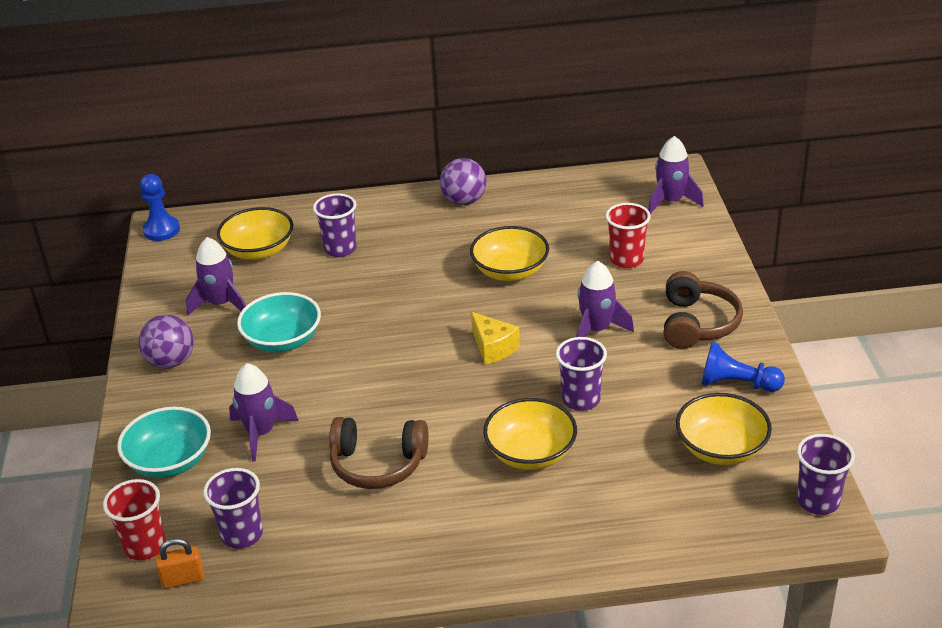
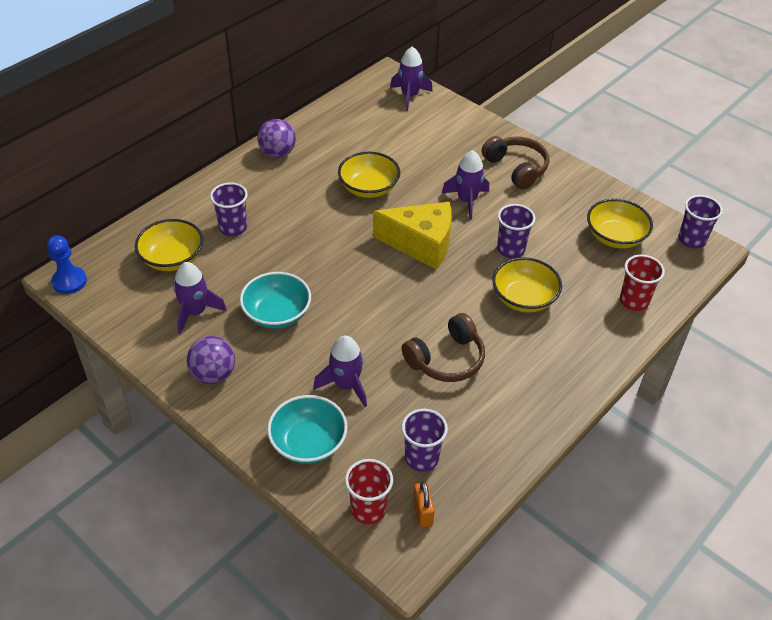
camera: 45 degrees left, 10 degrees up
(183, 579) = (422, 512): orange padlock -> orange padlock turned 45 degrees counterclockwise
(493, 348) = (421, 244): yellow cheese -> yellow cheese, size x1.82
(626, 260) = (429, 146): red cup -> red cup (634, 301)
(737, 384) = (578, 194): blue pawn -> none

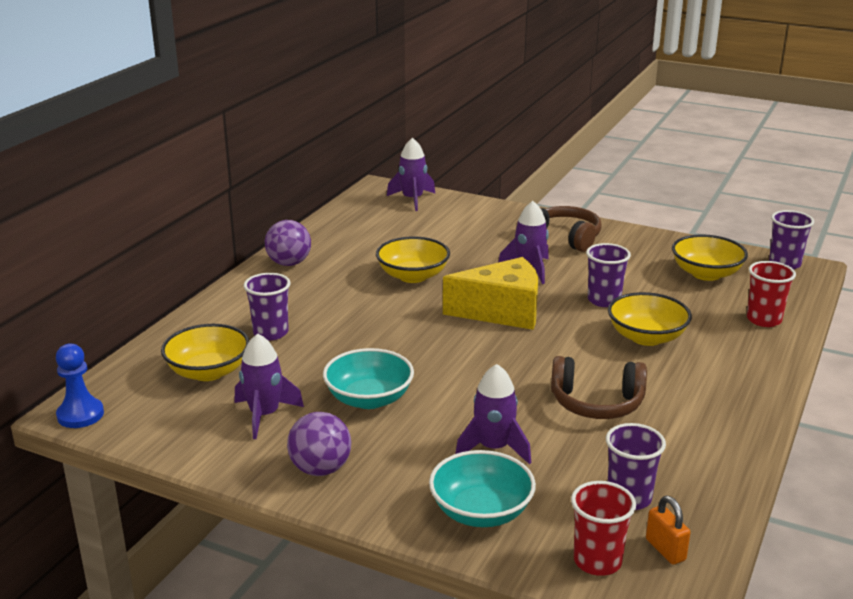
camera: 15 degrees left, 20 degrees down
(446, 359) = (596, 403): brown headphones -> brown headphones turned 60 degrees clockwise

